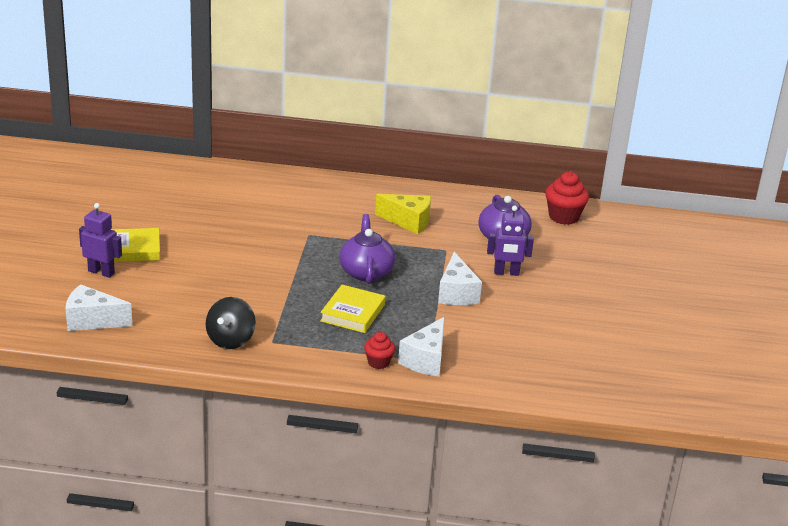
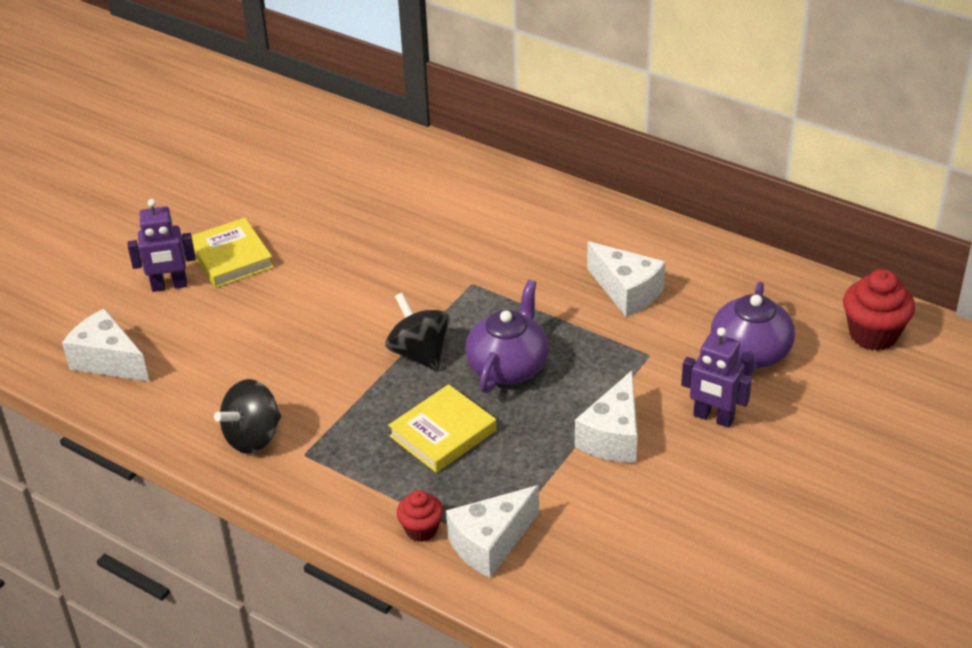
camera: 30 degrees right, 10 degrees up
(101, 272) = (169, 286): purple robot -> purple robot turned 120 degrees clockwise
(133, 249) = (231, 257): yellow book -> yellow book turned 45 degrees clockwise
(304, 276) = (419, 353): none -> black spinning top
(408, 222) = (627, 292): yellow cheese -> white cheese

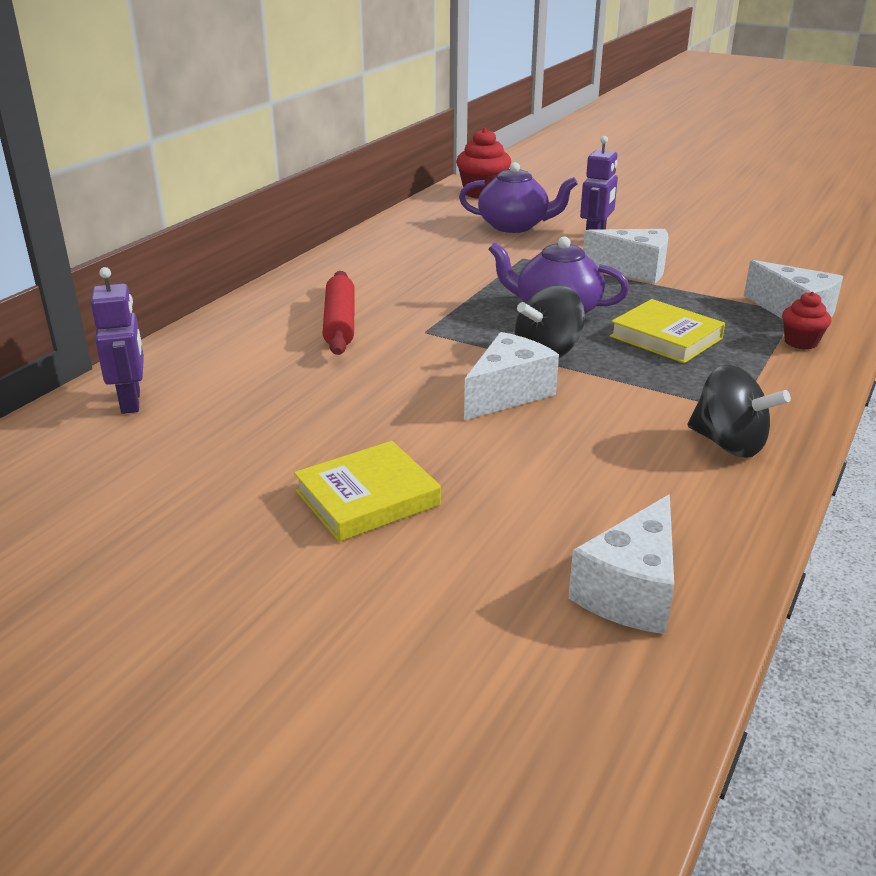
camera: 95 degrees left, 10 degrees down
(169, 286) = (437, 551): purple robot -> purple robot (131, 402)
(492, 235) = (339, 323): none -> red rolling pin
(627, 292) = (436, 265): white cheese -> white cheese (508, 394)

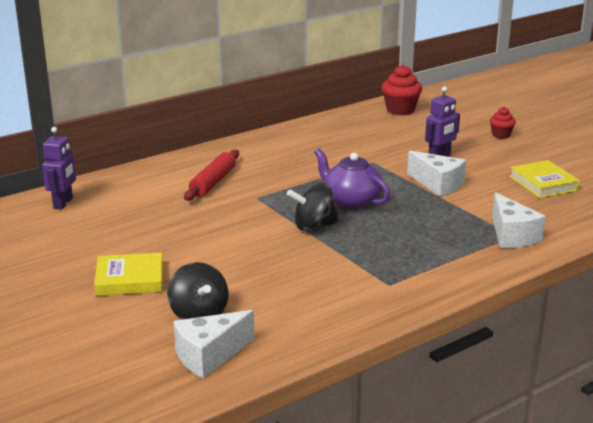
camera: 25 degrees right, 5 degrees down
(508, 394) = (263, 244): white cheese -> none
(514, 226) = (393, 138): purple teapot -> none
(666, 337) = (401, 232): yellow book -> yellow book (543, 183)
(729, 444) = (357, 302): black spinning top -> black spinning top (199, 315)
(801, 342) = (488, 255): red cupcake -> red cupcake (501, 135)

